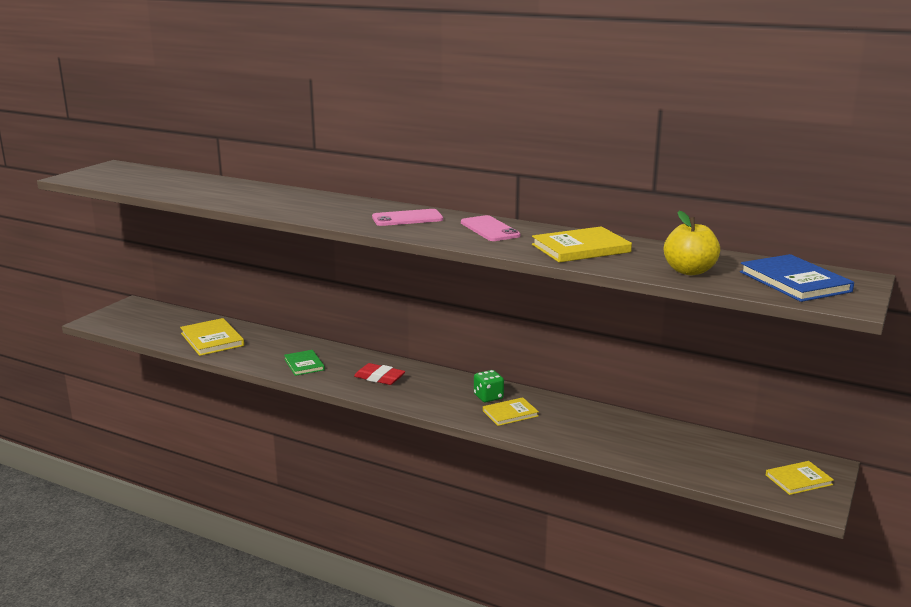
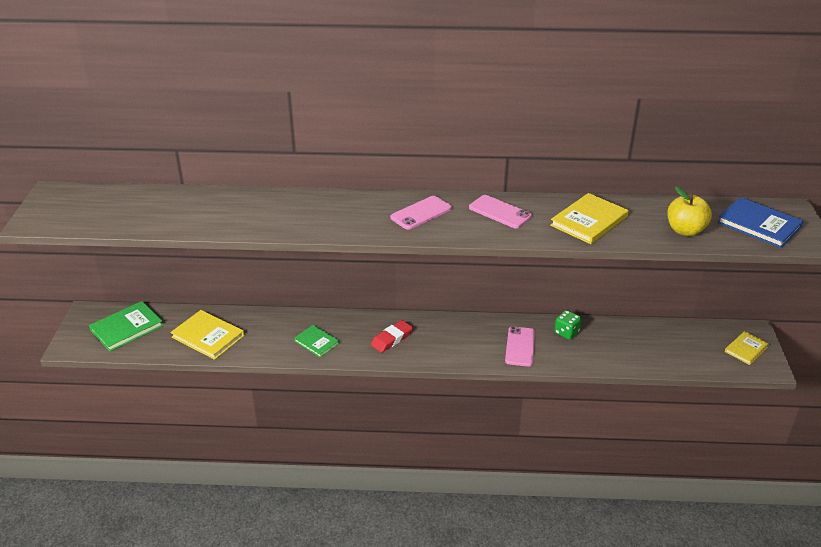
camera: 25 degrees left, 15 degrees up
(152, 320) = (127, 328): none -> green book
(379, 378) = (391, 339): red eraser -> red eraser turned 45 degrees counterclockwise
(488, 397) = (491, 334): green dice -> green dice (566, 332)
(510, 413) = (520, 346): yellow book -> pink phone

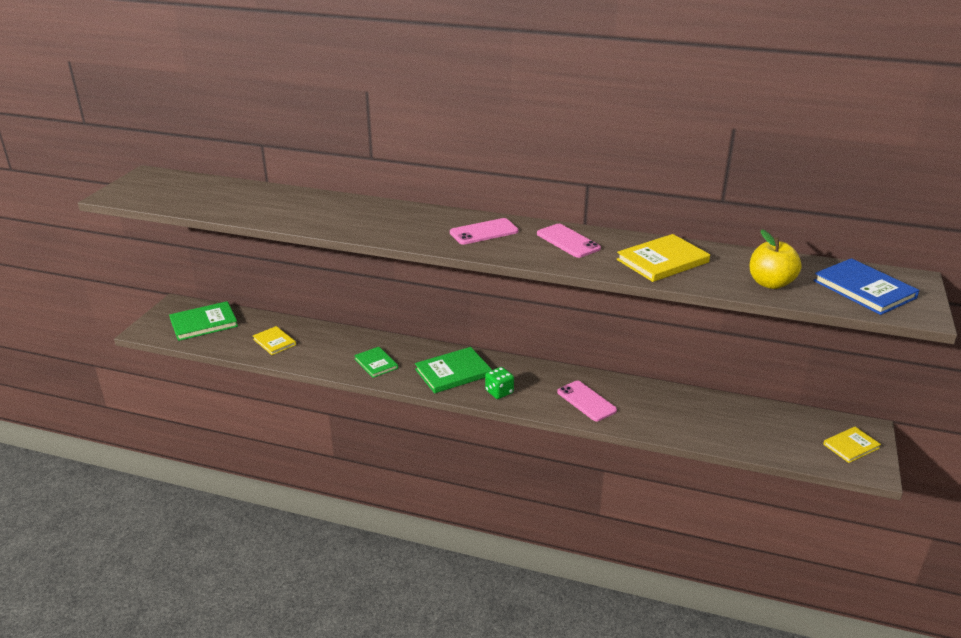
camera: 15 degrees right, 5 degrees down
(208, 336) = (274, 342): yellow book -> yellow book, size x0.63
(391, 339) = (453, 372): red eraser -> green book
(520, 346) = (586, 401): pink phone -> pink phone turned 60 degrees counterclockwise
(566, 332) = (644, 396): green dice -> green dice (499, 392)

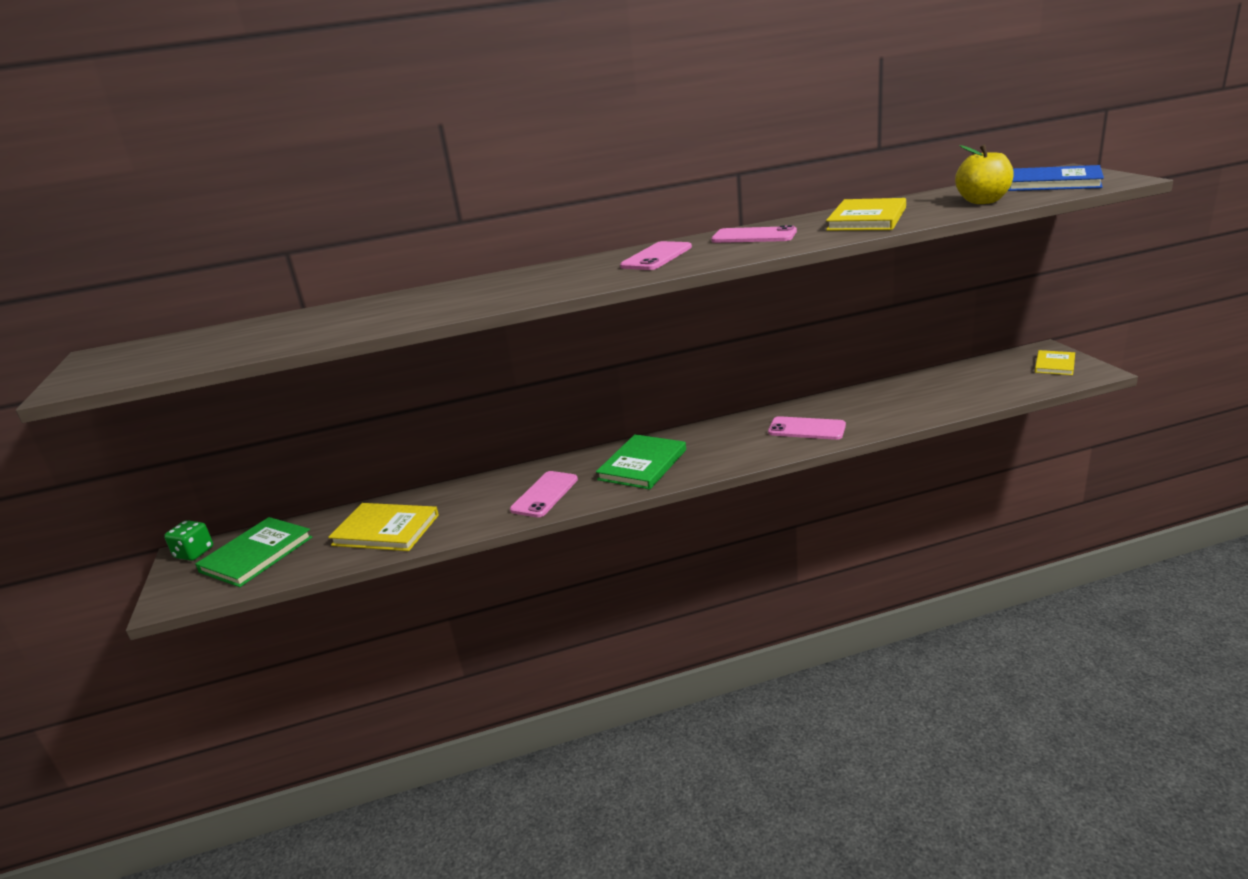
camera: 30 degrees left, 5 degrees down
(274, 342) = (386, 530): yellow book -> yellow book, size x1.59
(376, 363) = (544, 494): green book -> pink phone
(499, 392) = (714, 459): green dice -> green dice (194, 553)

